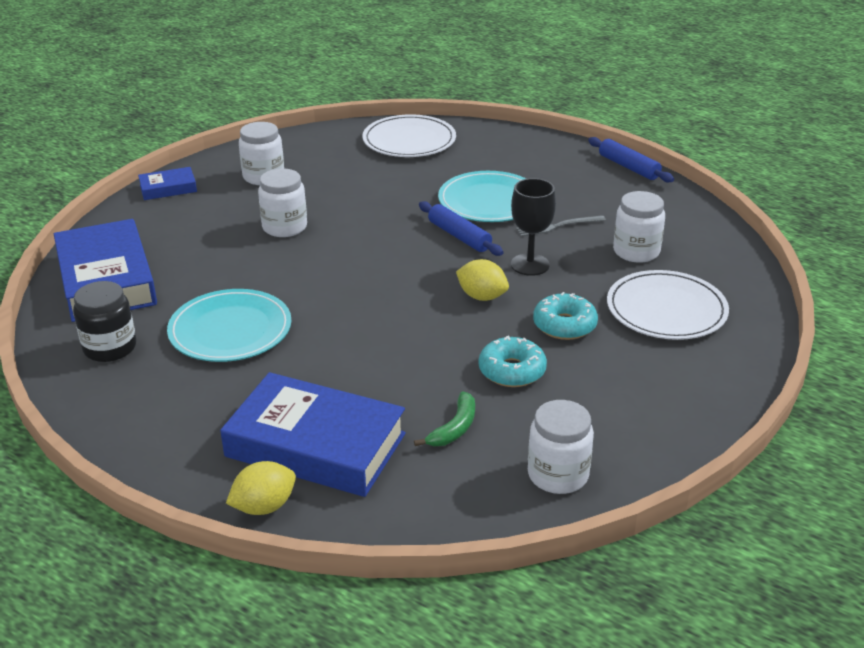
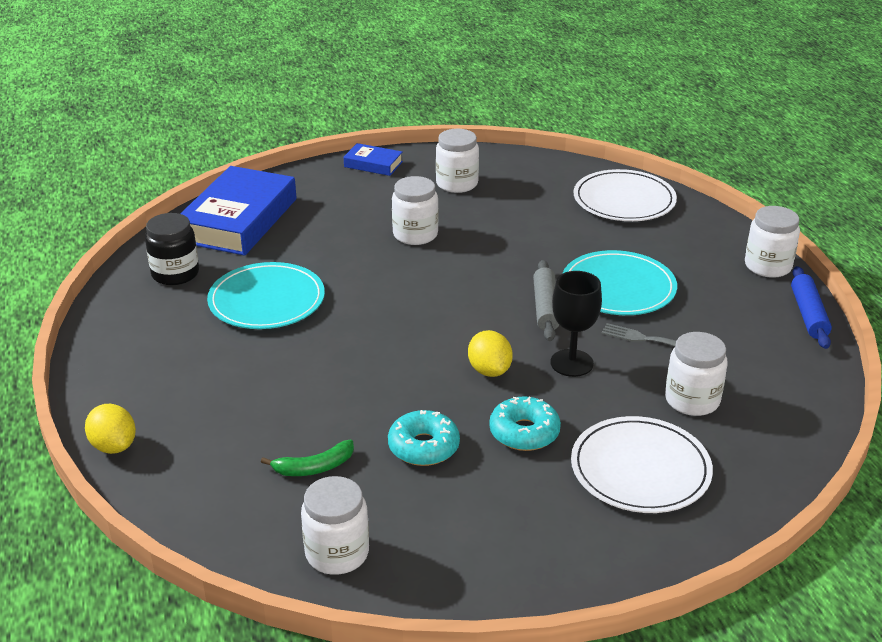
camera: 40 degrees right, 0 degrees up
(264, 506) = (114, 446): yellow lemon -> yellow lemon turned 45 degrees clockwise
(315, 445) = (204, 421): blue book -> none
(459, 236) = (545, 307): blue rolling pin -> grey rolling pin
(563, 147) = (767, 266): none -> white jar

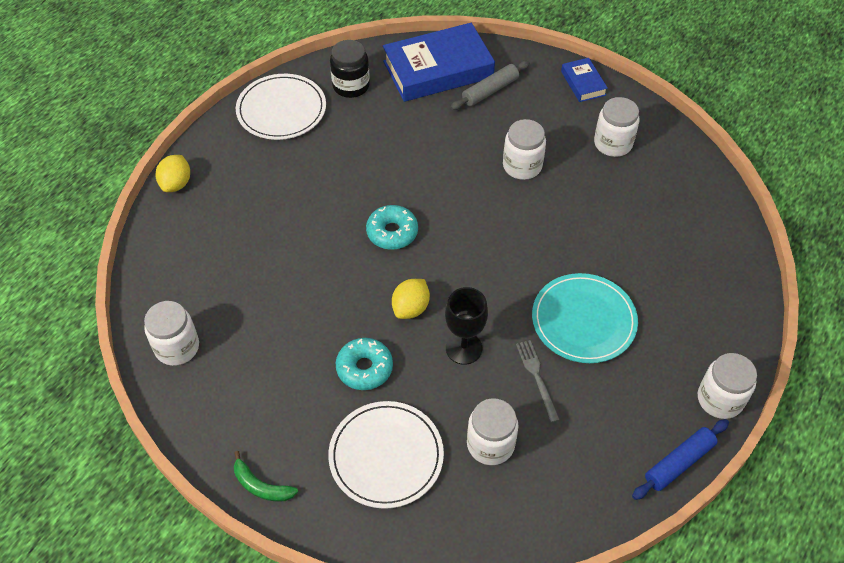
camera: 50 degrees right, 20 degrees up
(266, 300) = (369, 147): turquoise plate -> none
(314, 467) = (237, 285): green banana -> green banana (261, 485)
(423, 447) = (303, 325): turquoise donut -> turquoise donut (392, 232)
(545, 307) = (513, 293): grey rolling pin -> grey rolling pin (490, 91)
(624, 200) = (709, 252): white plate -> white plate (281, 110)

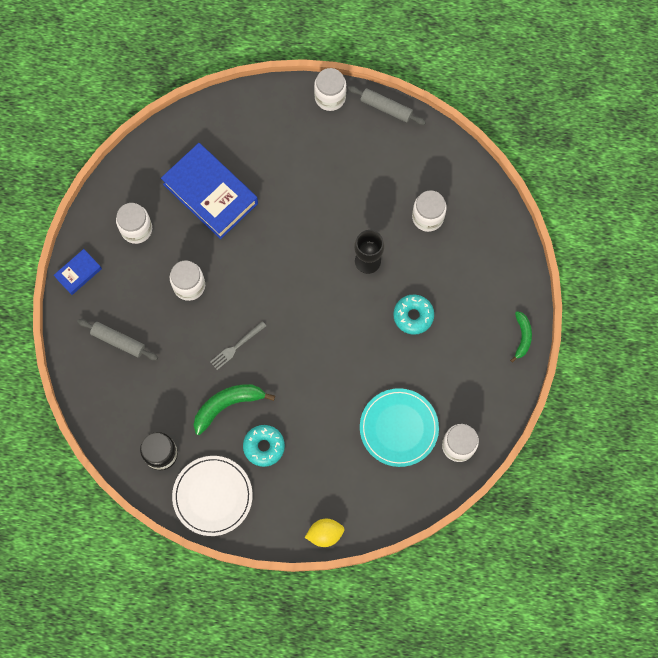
camera: 115 degrees left, 20 degrees up
(367, 153) = (228, 405): none -> green banana
(386, 456) = (466, 274): white plate -> none
(392, 232) = (295, 350): turquoise donut -> turquoise donut (264, 446)
(411, 308) = (353, 308): yellow lemon -> none
(438, 69) = (111, 392): blue book -> blue book (210, 193)
(537, 377) = (367, 208): grey fork -> grey fork (236, 346)
(583, 320) = (309, 195): turquoise plate -> turquoise plate (399, 428)
(679, 463) = (386, 108): blue rolling pin -> grey rolling pin

